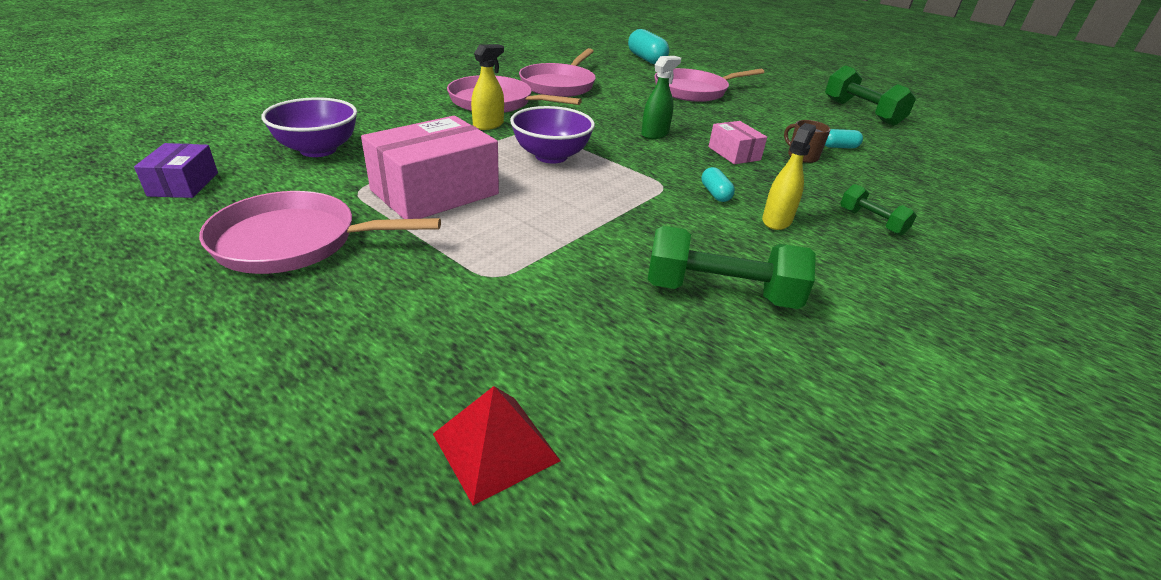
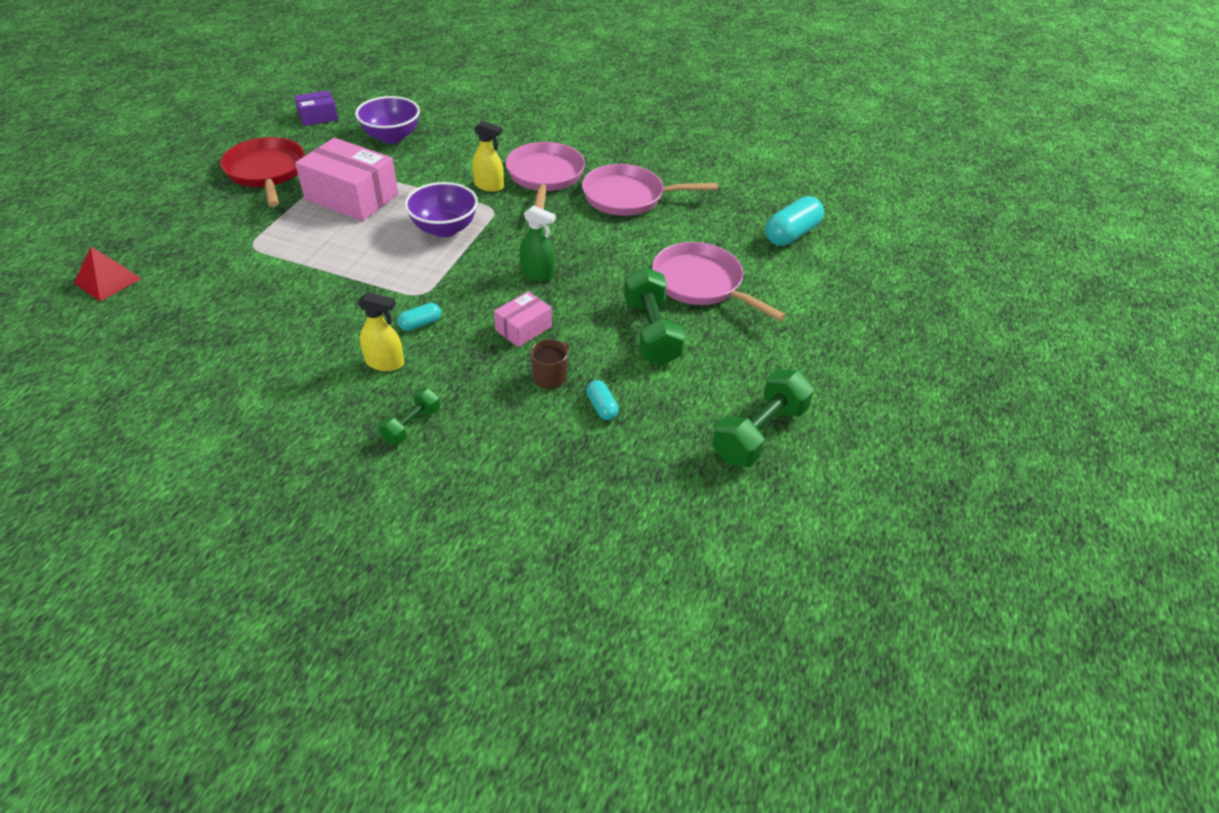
camera: 70 degrees right, 10 degrees up
(295, 242) = (267, 172): pink pan -> red pan
(720, 293) = (259, 339): green dumbbell -> green dumbbell (651, 332)

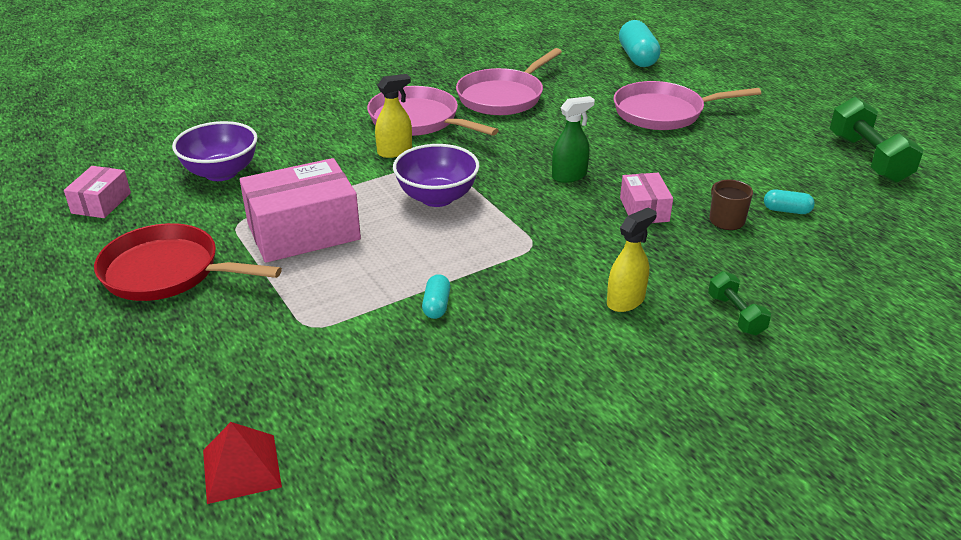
camera: 50 degrees left, 10 degrees down
(318, 117) = (101, 203): purple box -> pink box
(420, 324) = (582, 261): turquoise capsule -> turquoise capsule (436, 305)
(651, 332) = (706, 155): green dumbbell -> none

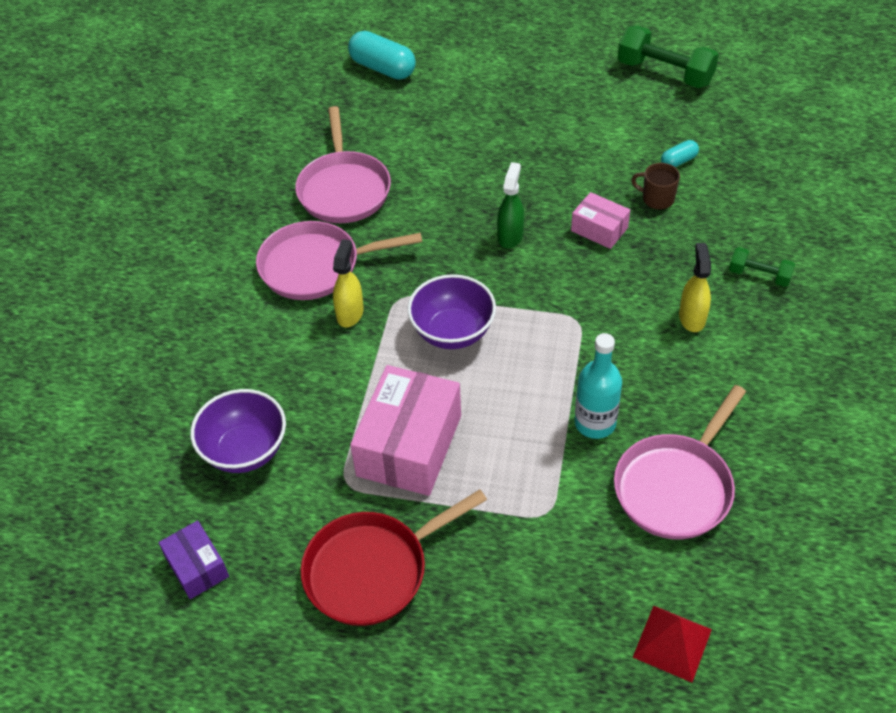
camera: 45 degrees left, 15 degrees up
(101, 203) = (197, 567): pink box -> purple box
(436, 305) = (595, 423): turquoise capsule -> turquoise bottle
(663, 113) = (484, 120): pink pan -> pink pan (676, 486)

